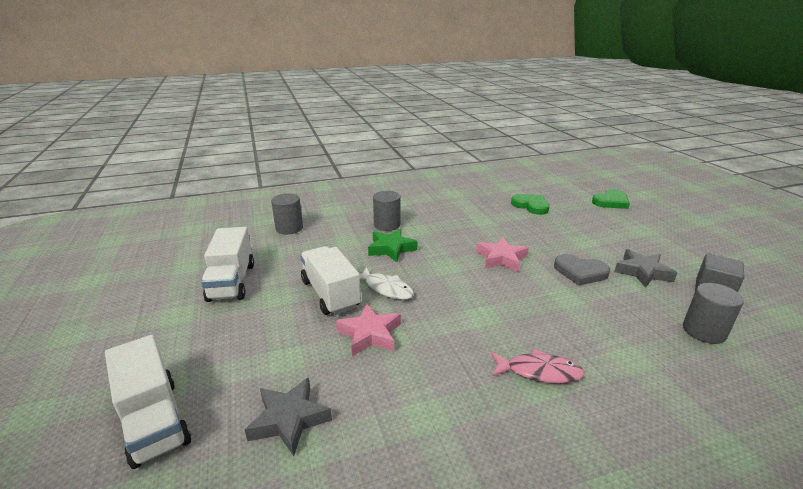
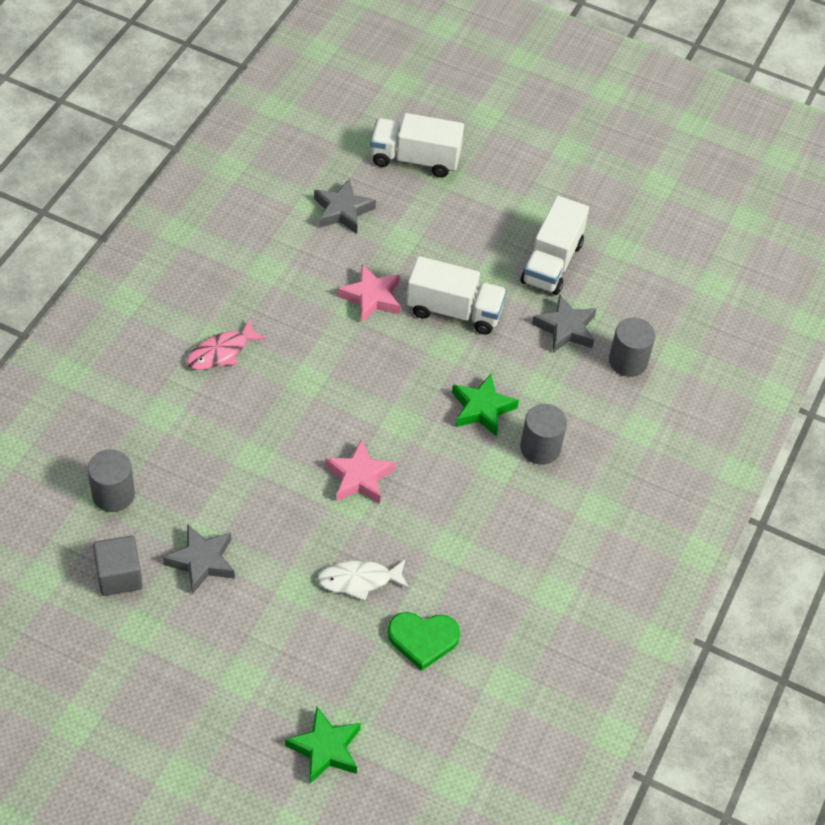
camera: 130 degrees right, 25 degrees up
(232, 282) = (551, 263): white truck -> white truck turned 105 degrees counterclockwise
(289, 253) = (565, 328): none -> grey star
(386, 288) = (418, 351): white fish -> white fish (359, 580)
(580, 272) = (264, 512): grey heart -> none
(611, 202) = (325, 749): green heart -> green star

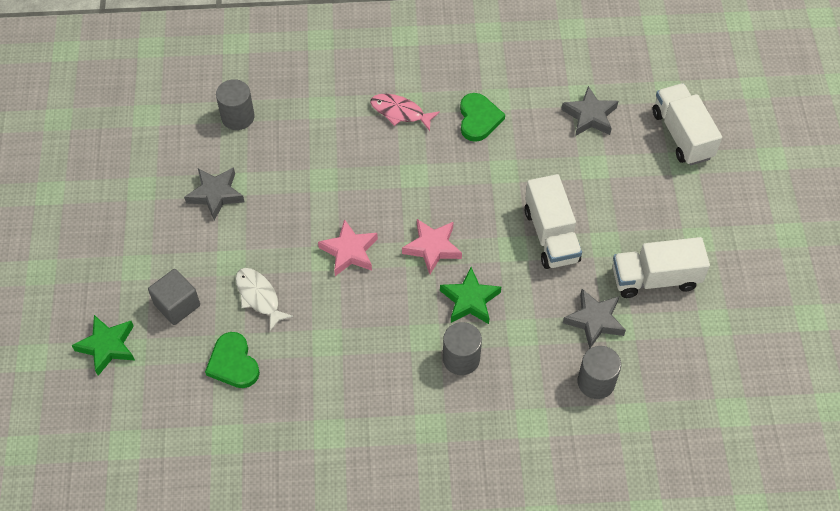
camera: 65 degrees right, 5 degrees up
(119, 576) = (175, 155): grey cube -> grey cube (177, 305)
(279, 295) = (478, 119): none -> green heart
(371, 297) = (521, 176): pink star -> pink star (432, 248)

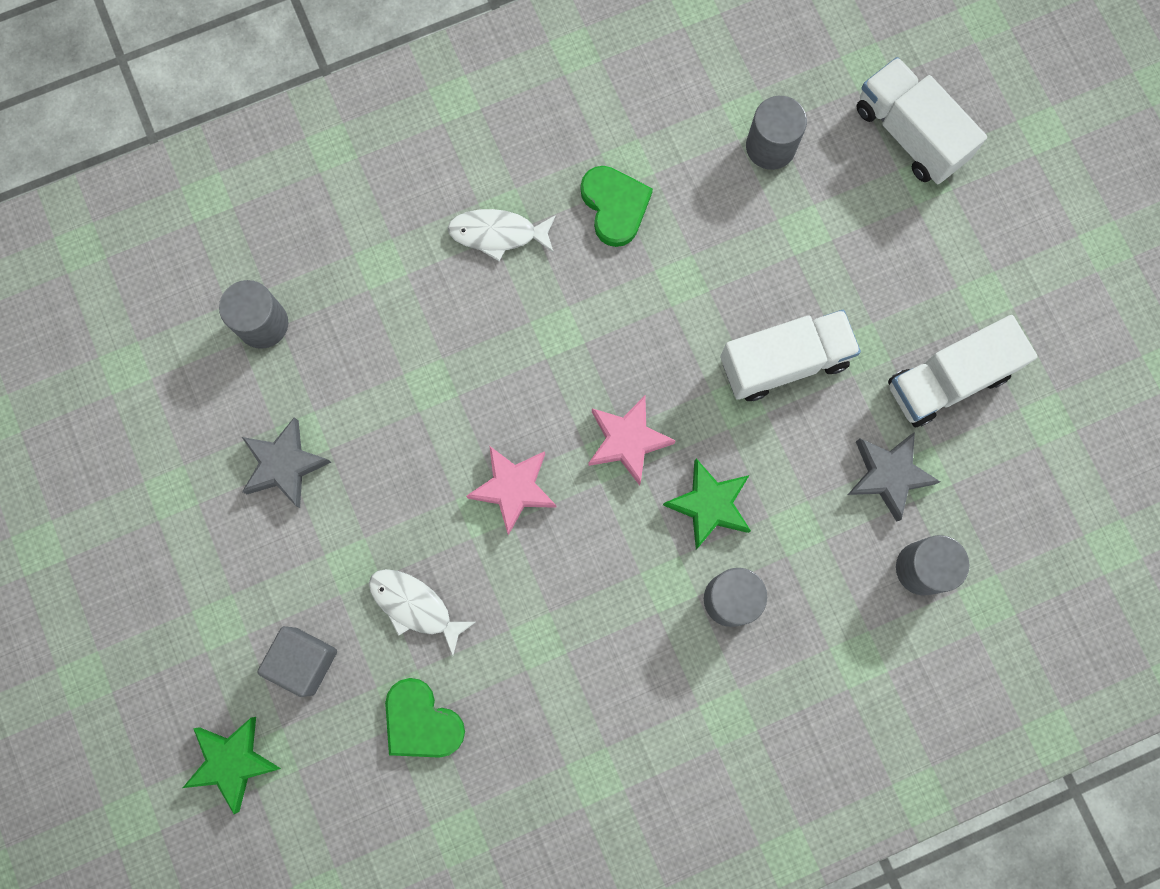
camera: 20 degrees left, 20 degrees up
(400, 112) = (498, 234): pink fish -> white fish
(551, 235) = (784, 362): white truck -> white truck turned 75 degrees counterclockwise
(590, 116) = (770, 146): grey star -> grey cylinder

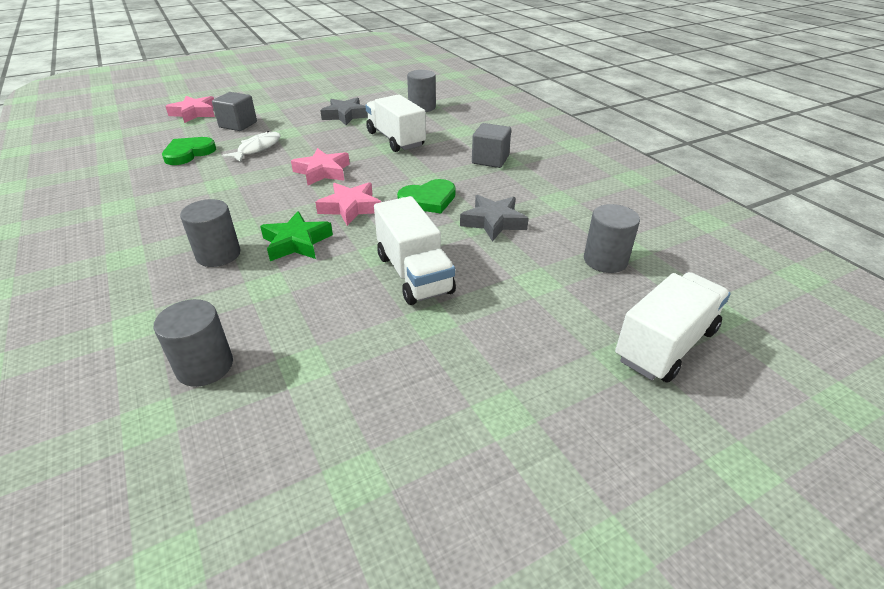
camera: 85 degrees right, 40 degrees down
(233, 761) = (194, 113): green star -> pink star
(498, 234) = (490, 160): white fish -> grey cube
(615, 206) = (524, 196): green heart -> green heart (428, 200)
(888, 475) = (305, 340): grey star -> grey star (493, 222)
(947, 380) = (402, 381): white truck -> white truck (395, 139)

